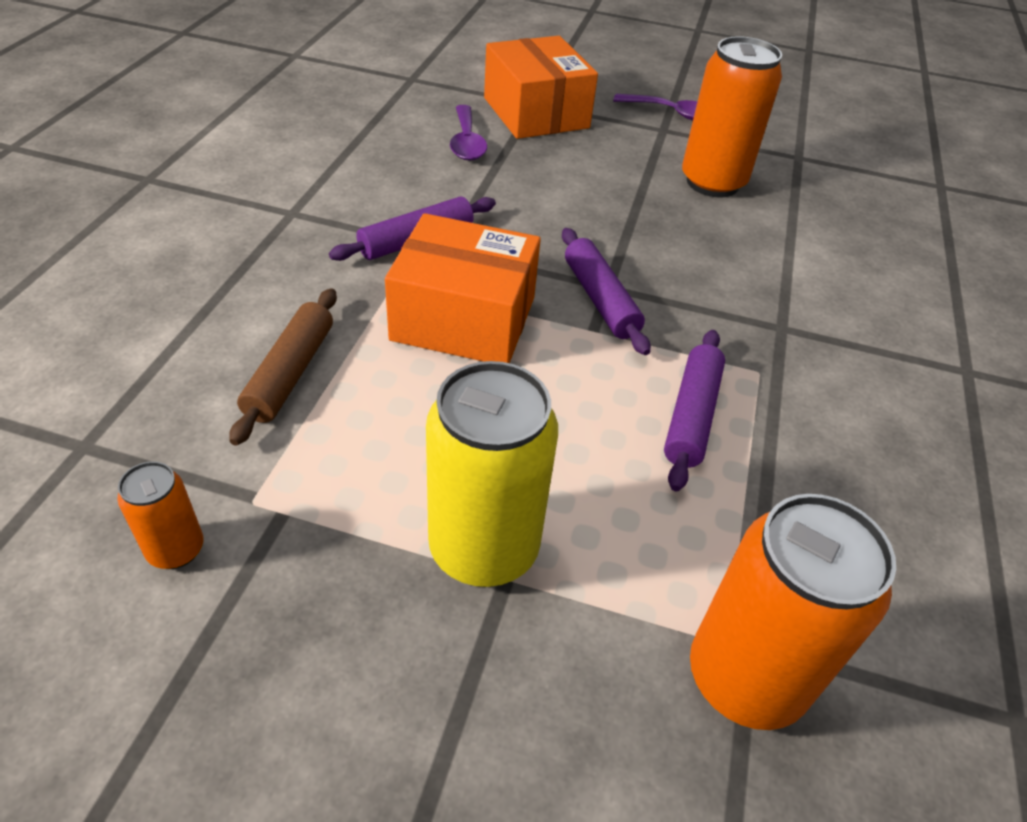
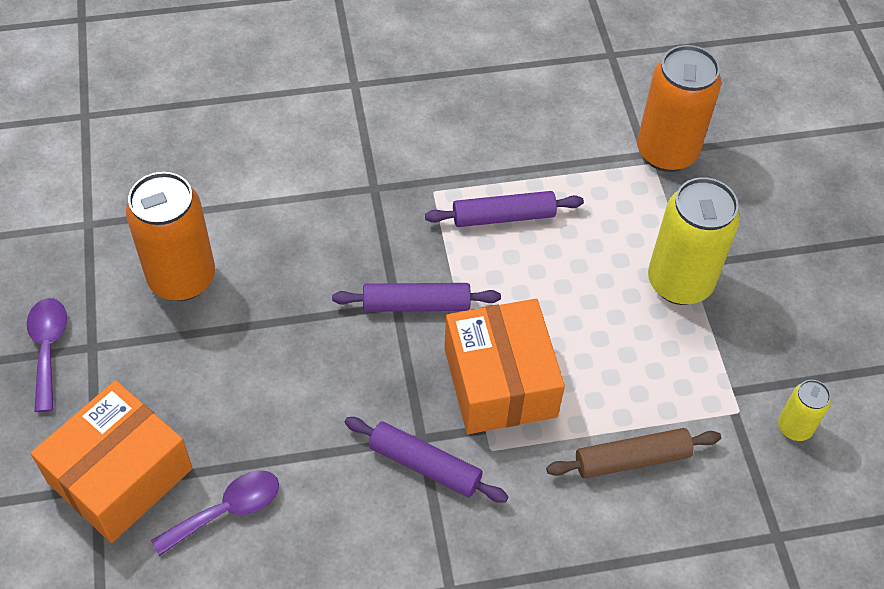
camera: 115 degrees left, 10 degrees up
(176, 550) = (794, 427): orange can -> yellow can
(600, 299) = (416, 304): purple rolling pin -> purple rolling pin turned 45 degrees clockwise

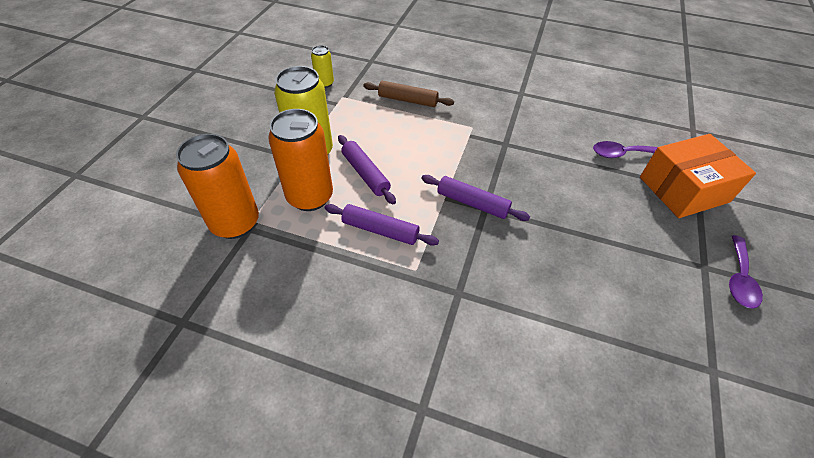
camera: 150 degrees left, 5 degrees down
(182, 278) = (632, 287): orange can -> orange can (310, 197)
(424, 465) = (509, 133): purple rolling pin -> purple rolling pin (365, 174)
(500, 382) = (448, 149): orange box -> none

